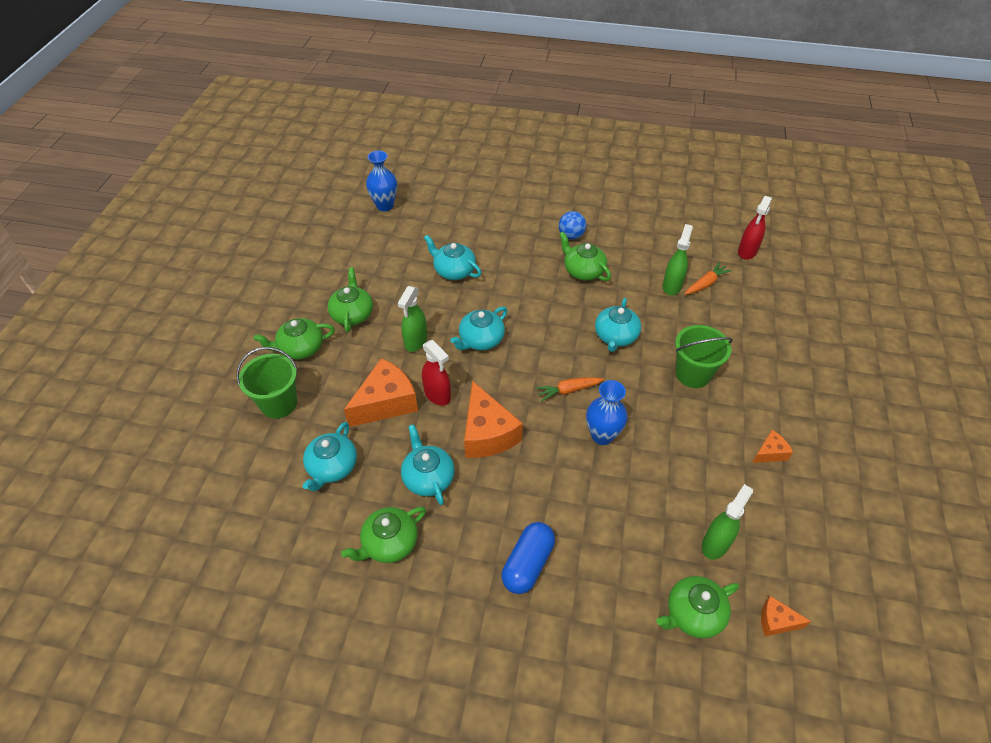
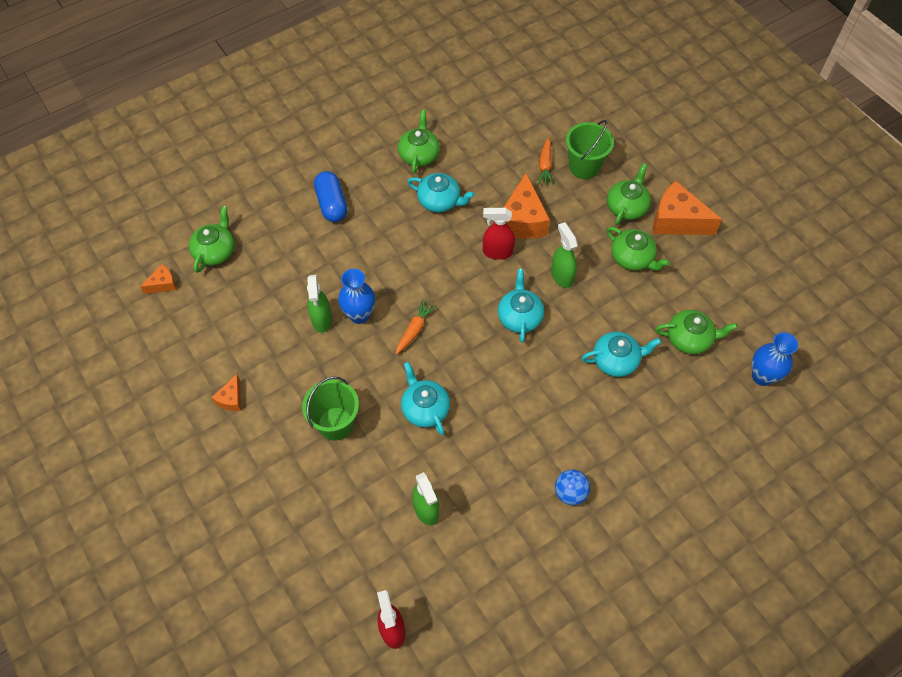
camera: 135 degrees right, 10 degrees up
(332, 467) = (501, 162): turquoise teapot -> none
(487, 433) = (435, 254): orange cheese -> orange cheese (677, 220)
(583, 271) = (516, 457): green teapot -> green teapot (689, 338)
(705, 284) = (399, 541): orange carrot -> orange carrot (545, 166)
(715, 544) = (228, 301): green spray bottle -> green spray bottle (321, 320)

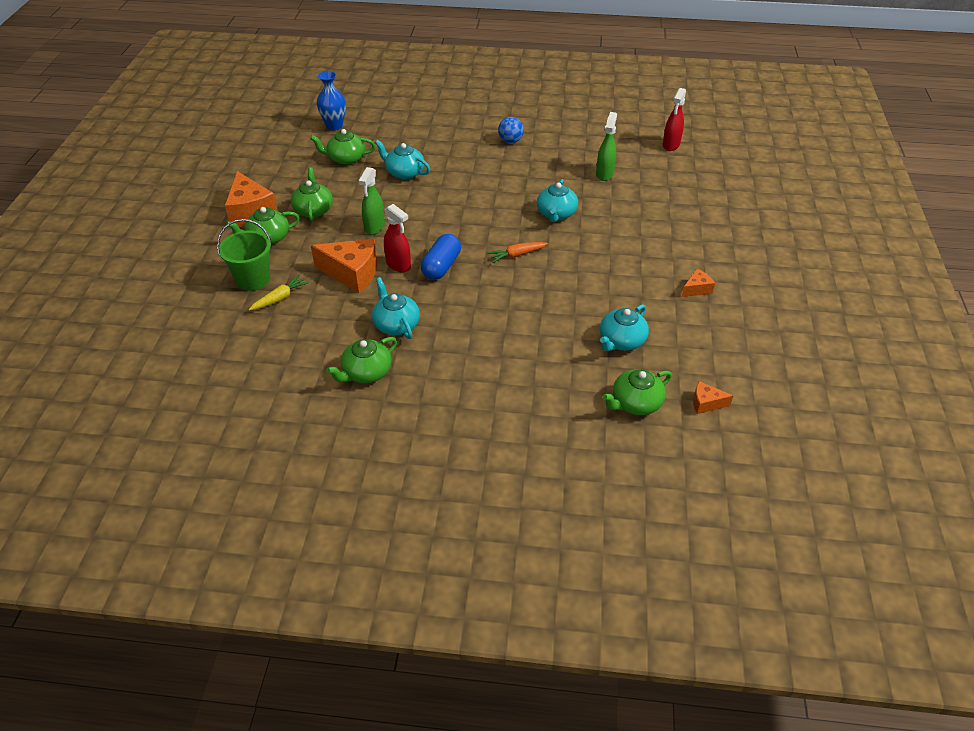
camera: 140 degrees left, 15 degrees down
(321, 320) = (582, 299): green spray bottle -> none
(332, 204) = (490, 379): blue capsule -> blue capsule (441, 266)
(335, 423) = (626, 237): green bucket -> none
(359, 315) = (549, 285): blue vase -> none
(519, 317) = (434, 223): turquoise teapot -> turquoise teapot (621, 341)
(522, 220) = (352, 273): orange cheese -> orange cheese turned 60 degrees clockwise
(545, 166) = (280, 298): orange carrot -> yellow carrot
(689, 338) = (346, 158): green teapot -> green teapot turned 45 degrees counterclockwise

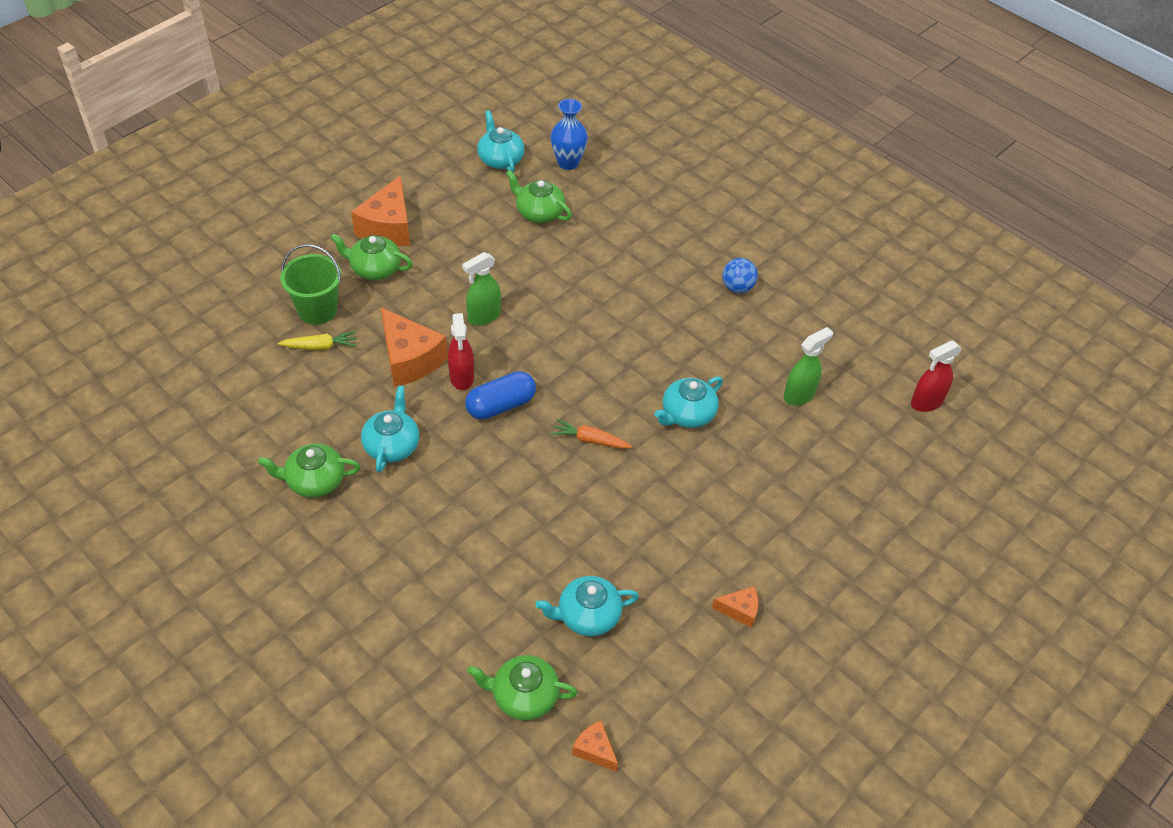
camera: 35 degrees right, 5 degrees up
(313, 210) = (446, 260): green teapot -> none
(404, 172) = (580, 264): turquoise teapot -> turquoise teapot (500, 159)

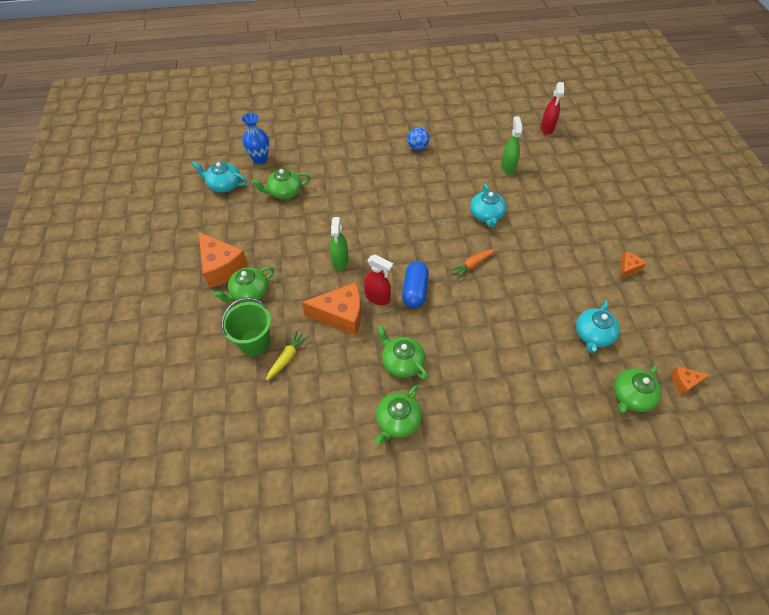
camera: 50 degrees left, 5 degrees up
(392, 445) = (402, 362): turquoise teapot -> green teapot

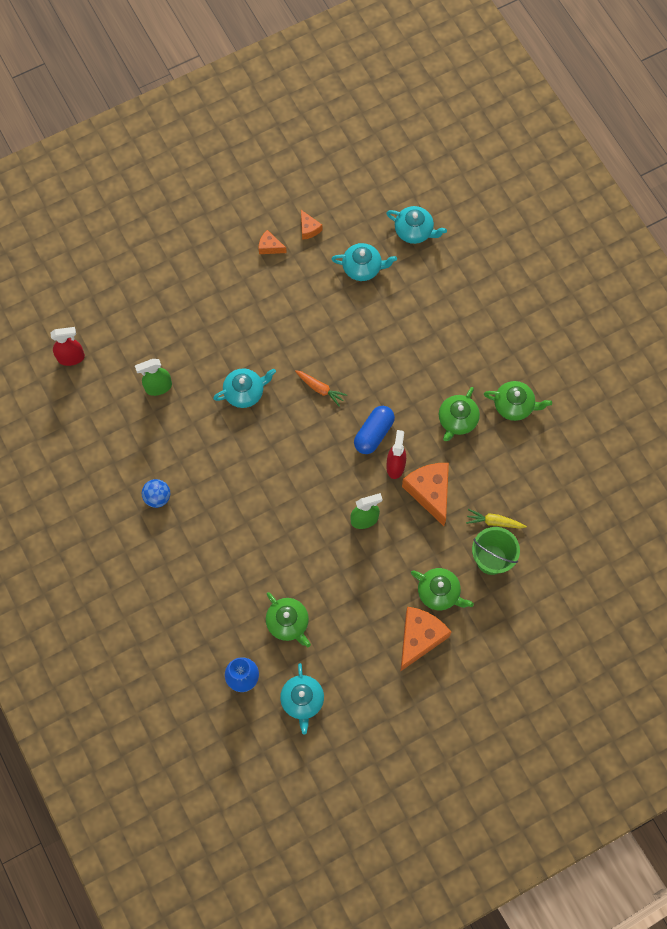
camera: 110 degrees left, 15 degrees up
(414, 291) = (374, 434): blue capsule -> blue capsule turned 45 degrees counterclockwise
(631, 396) = (414, 231): green teapot -> turquoise teapot
(684, 382) = (383, 192): orange cheese -> orange cheese (309, 229)

